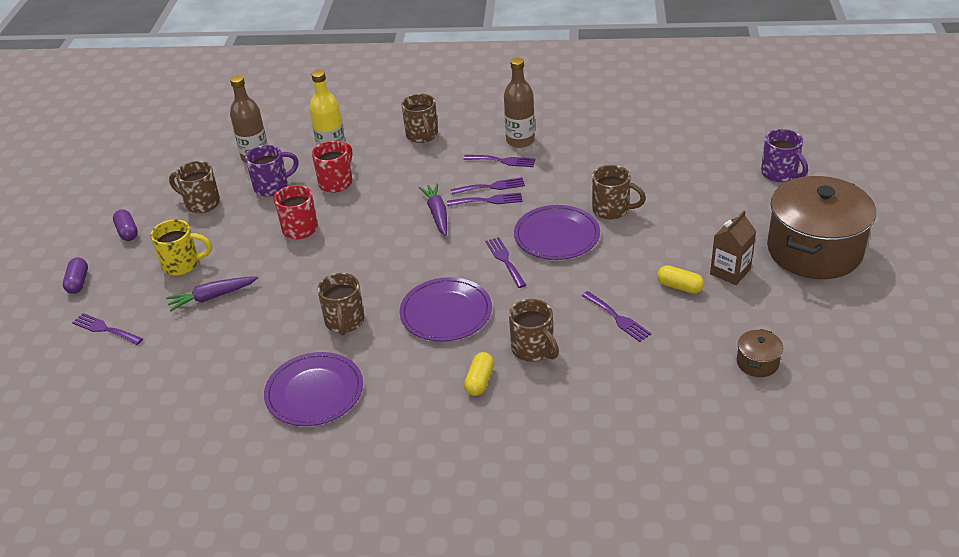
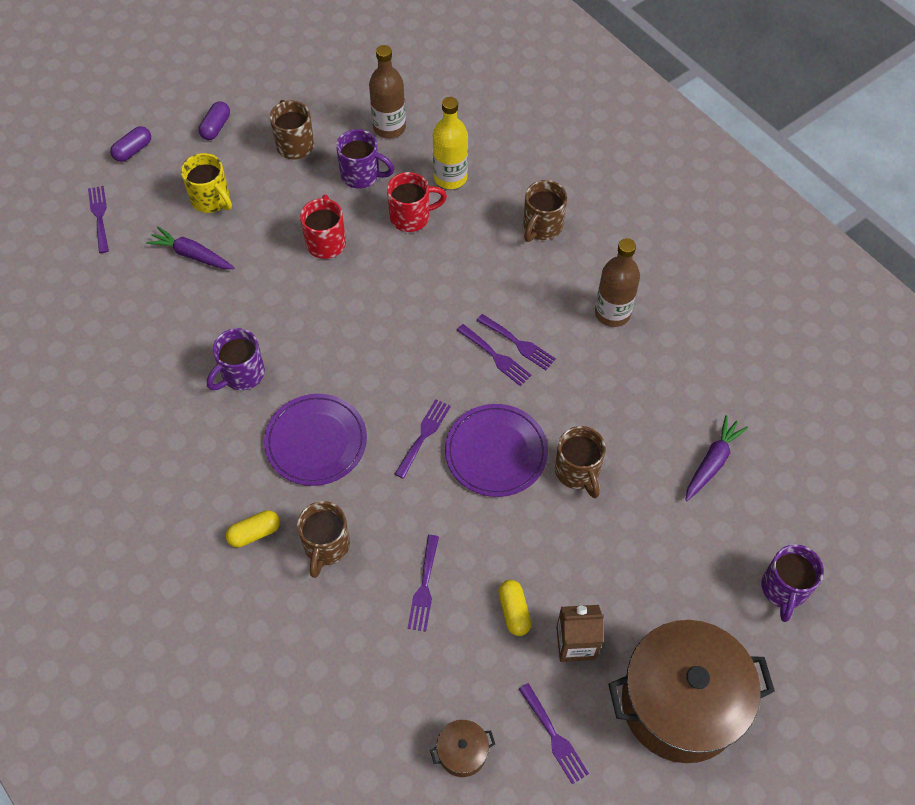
camera: 45 degrees right, 20 degrees up
(314, 392) = (147, 420): purple plate -> none
(344, 322) = (242, 374): brown mug -> purple mug
(437, 214) = (439, 331): purple carrot -> purple carrot (712, 462)
(503, 161) = (566, 323): purple fork -> purple fork (554, 737)

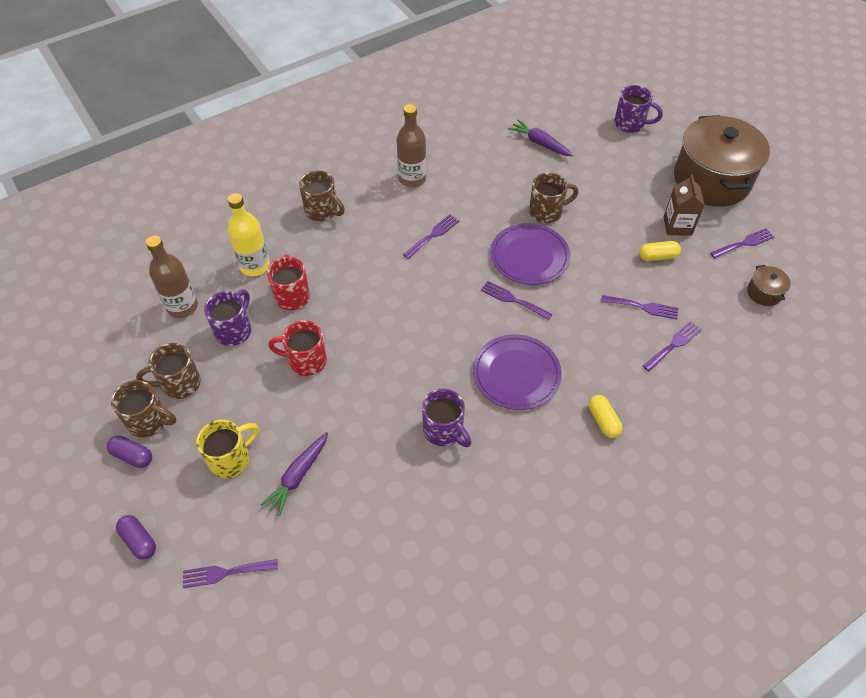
camera: 85 degrees left, 5 degrees down
(326, 546) = (613, 369): brown mug -> brown mug (149, 421)
(496, 357) = (444, 249): purple fork -> purple fork (674, 345)

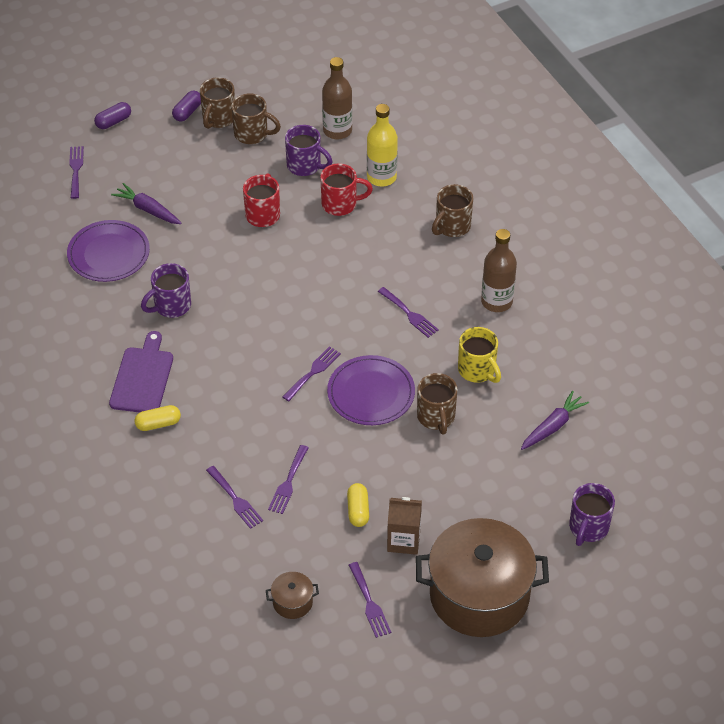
camera: 95 degrees right, 5 degrees down
(179, 384) = (252, 134): brown mug -> brown mug turned 120 degrees clockwise
(231, 459) = (172, 169): yellow mug -> yellow mug (477, 370)
(516, 374) = (222, 364): purple plate -> purple plate (108, 254)
(546, 444) = (142, 377): none -> purple cutting board

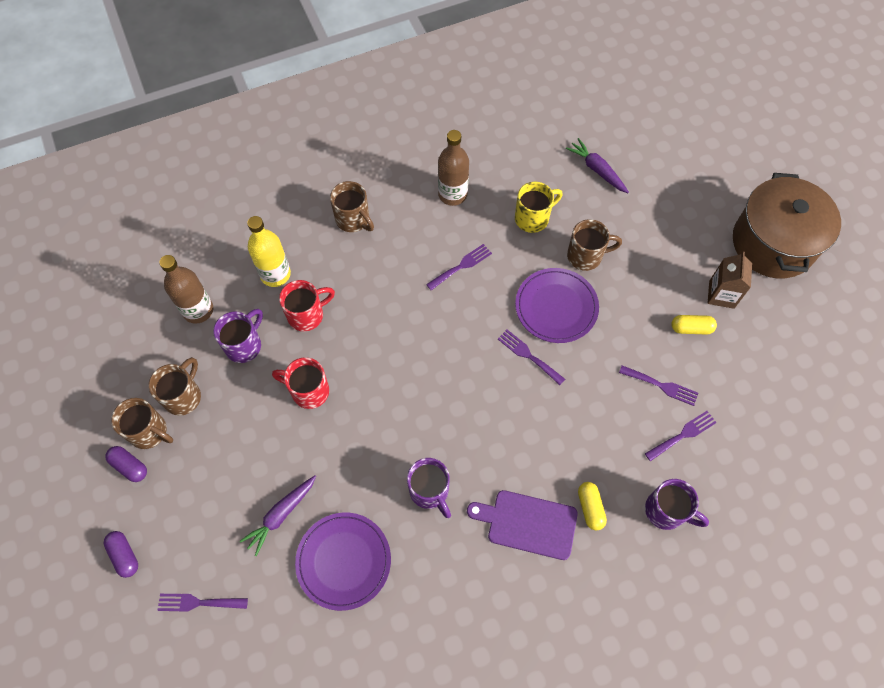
camera: 85 degrees left, 15 degrees up
(292, 602) = (794, 390): brown pot -> none
(340, 204) = (307, 315): red mug -> red mug turned 60 degrees clockwise
(369, 603) = (789, 327): purple fork -> none
(588, 528) = (701, 159): purple mug -> purple mug (666, 511)

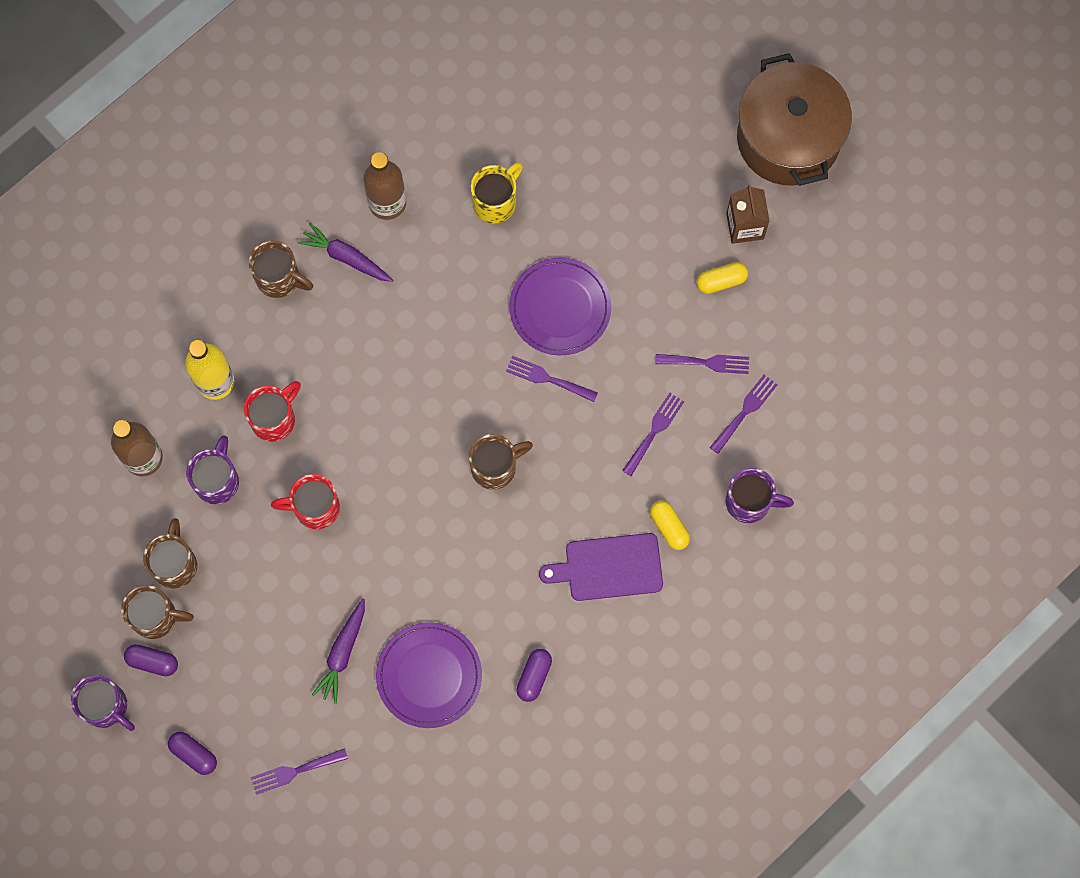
camera: 20 degrees left, 10 degrees up
(430, 491) = (492, 571): purple mug -> purple mug (106, 706)
(431, 595) = (534, 676): none -> purple capsule
(461, 266) = (432, 294): purple fork -> purple fork (654, 431)
(586, 256) = (574, 230): brown mug -> brown mug (495, 467)
(597, 170) = (552, 108): purple carrot -> purple carrot (346, 257)

